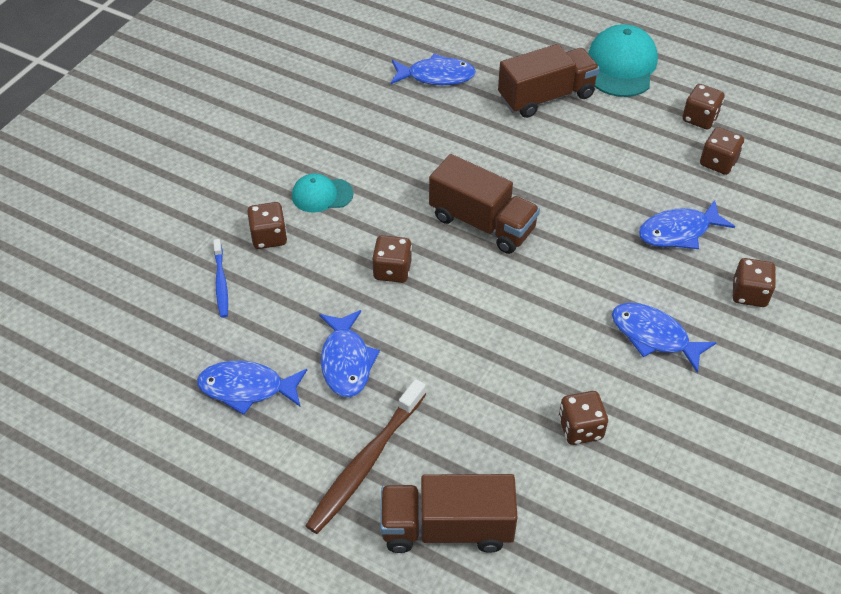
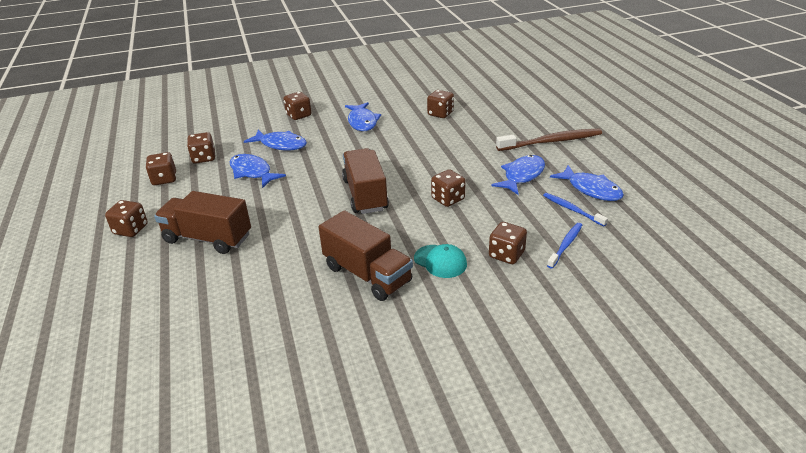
camera: 135 degrees left, 15 degrees down
(247, 338) = (572, 209): none -> blue toothbrush
(436, 76) = (242, 299): blue fish -> blue fish (252, 172)
(447, 528) = (535, 114): brown truck -> brown truck (367, 274)
(621, 66) = (131, 229): turquoise cap -> brown dice

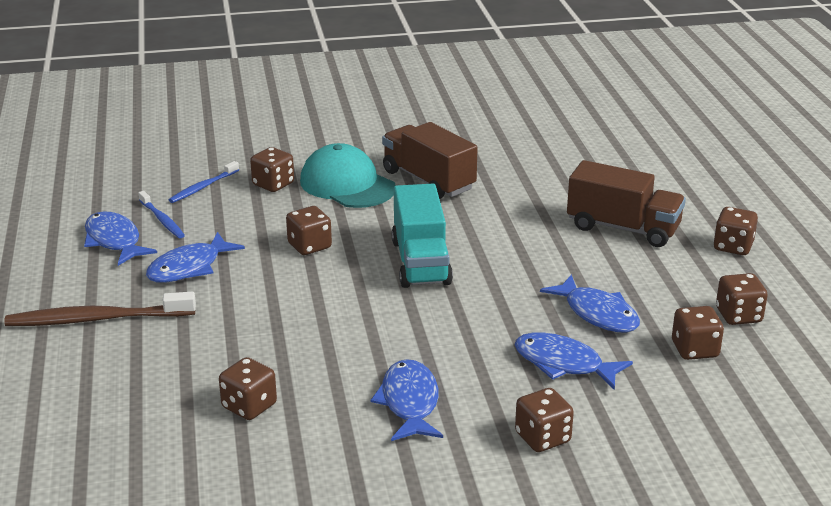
camera: 175 degrees left, 5 degrees down
(365, 195) = (420, 262): brown truck -> turquoise truck
(440, 261) = (347, 184): turquoise cap -> turquoise cap, size x1.71

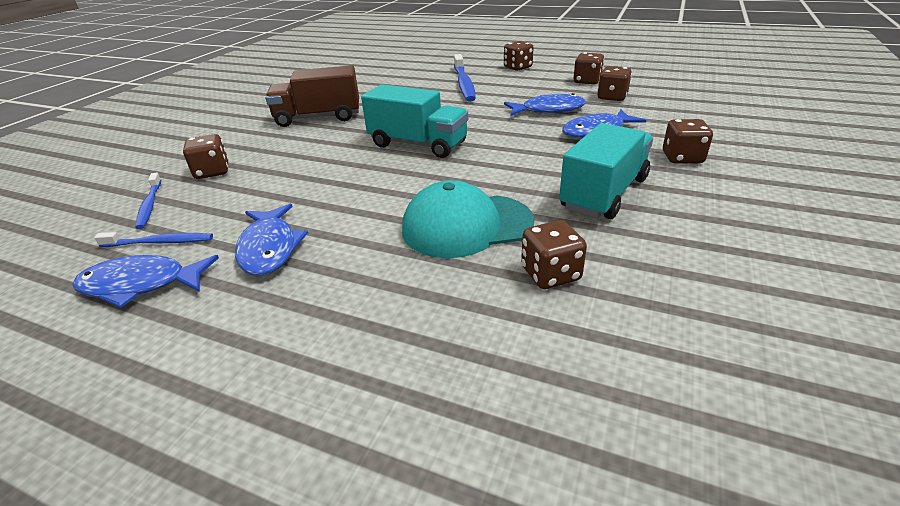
camera: 55 degrees left, 5 degrees up
(97, 319) = (274, 342): brown toothbrush -> none
(309, 246) = (330, 179): brown dice -> none
(347, 184) = (271, 144): turquoise cap -> turquoise cap (466, 225)
(409, 402) = (604, 193): blue fish -> turquoise truck
(623, 228) = (464, 84): brown truck -> blue toothbrush

